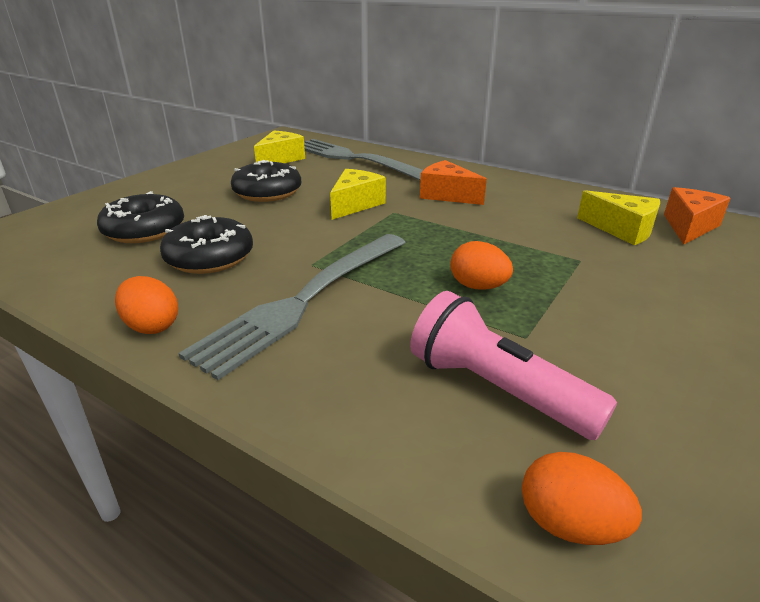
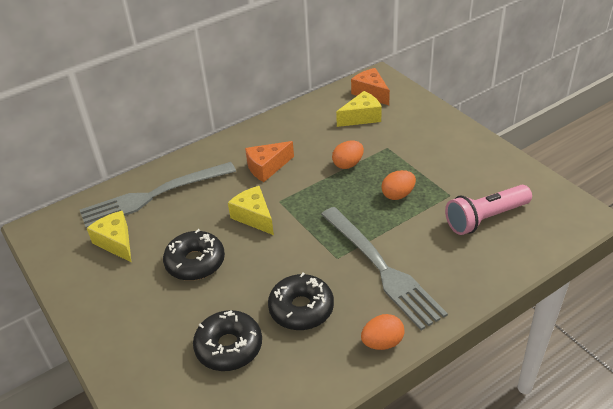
camera: 65 degrees left, 10 degrees up
(569, 524) = (560, 226): orange egg -> orange egg (348, 164)

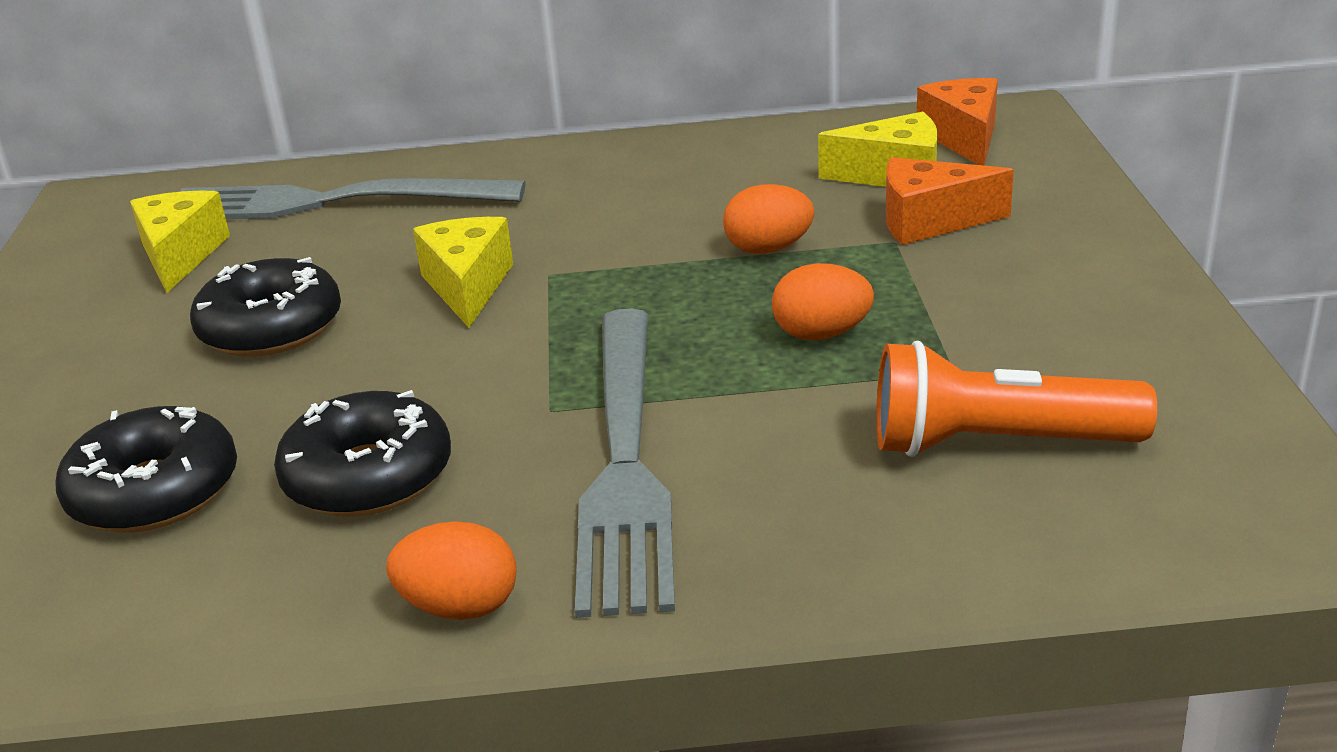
camera: 30 degrees right, 10 degrees down
(267, 167) = (590, 212): orange cheese -> orange cheese (930, 221)
(485, 218) = (995, 443): pink flashlight -> orange flashlight

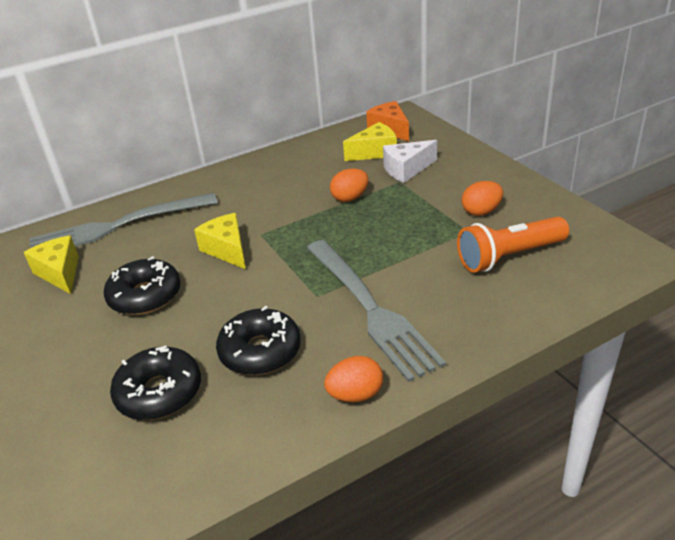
camera: 25 degrees left, 5 degrees up
(821, 334) = (404, 230): orange egg -> orange egg (481, 212)
(930, 221) = (406, 169): orange cheese -> white cheese

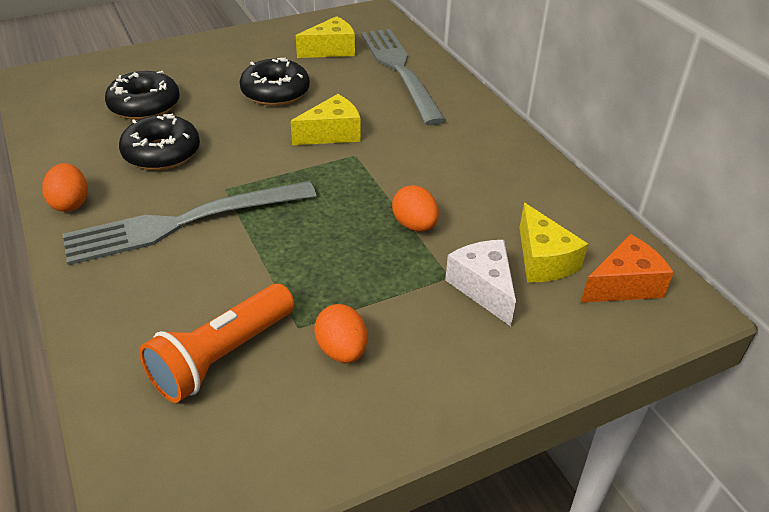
camera: 90 degrees right, 5 degrees up
(509, 257) = (221, 356): orange flashlight -> orange flashlight turned 120 degrees counterclockwise

